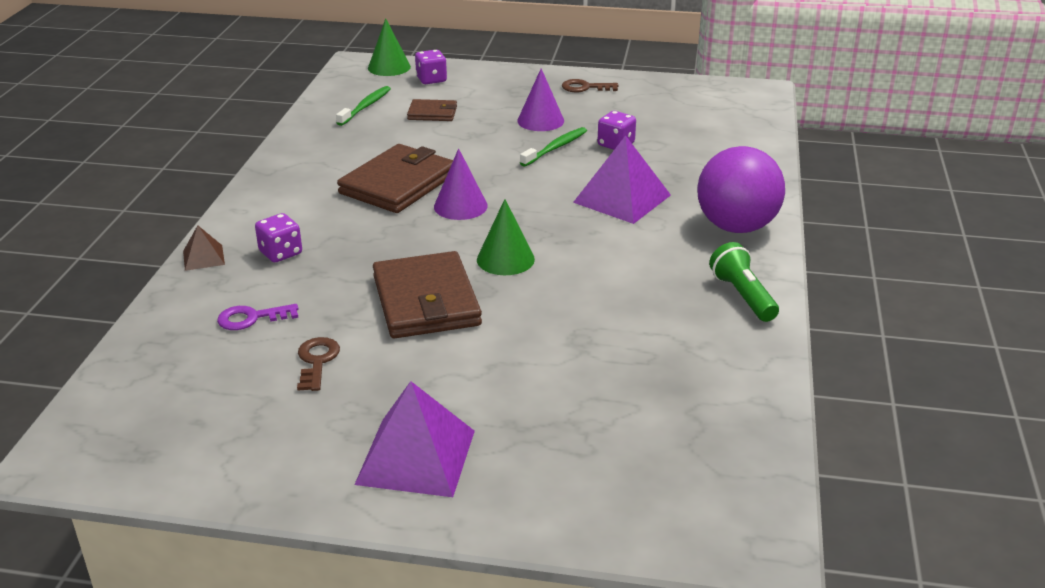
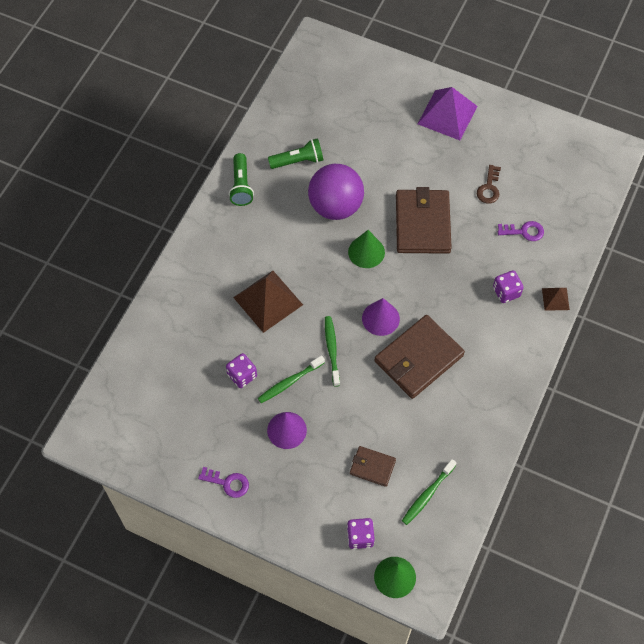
camera: 165 degrees left, 30 degrees up
(515, 175) = (332, 350): none -> green toothbrush
(585, 87) = (228, 483): brown key -> purple key
(622, 198) = (268, 301): purple pyramid -> brown pyramid
(670, 340) = (298, 161): none -> green flashlight
(736, 227) = (209, 250): purple ball -> purple ball (335, 206)

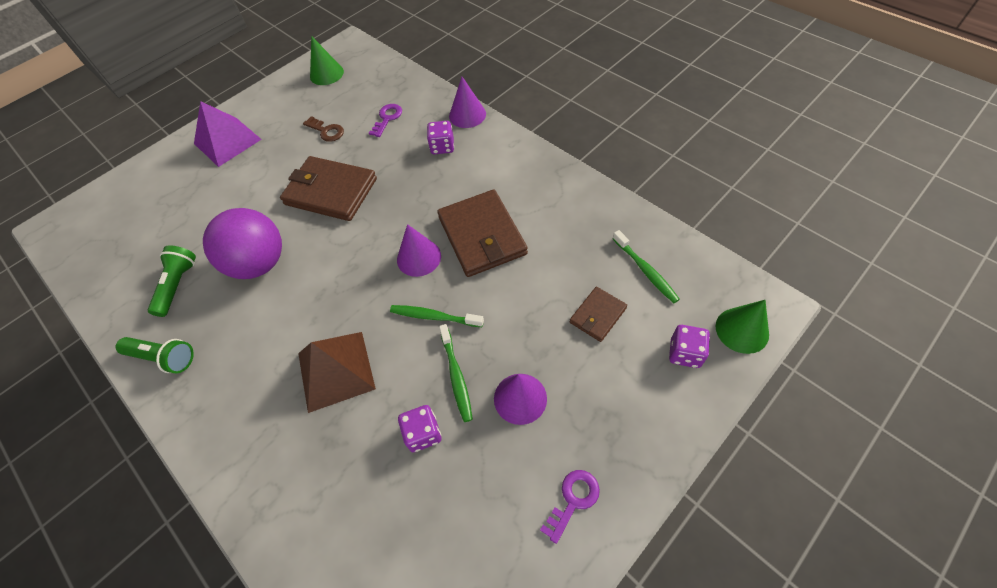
camera: 65 degrees left, 5 degrees down
(366, 252) = (332, 249): green cone -> green cone (326, 74)
(555, 299) = (467, 115): brown pyramid -> purple cone

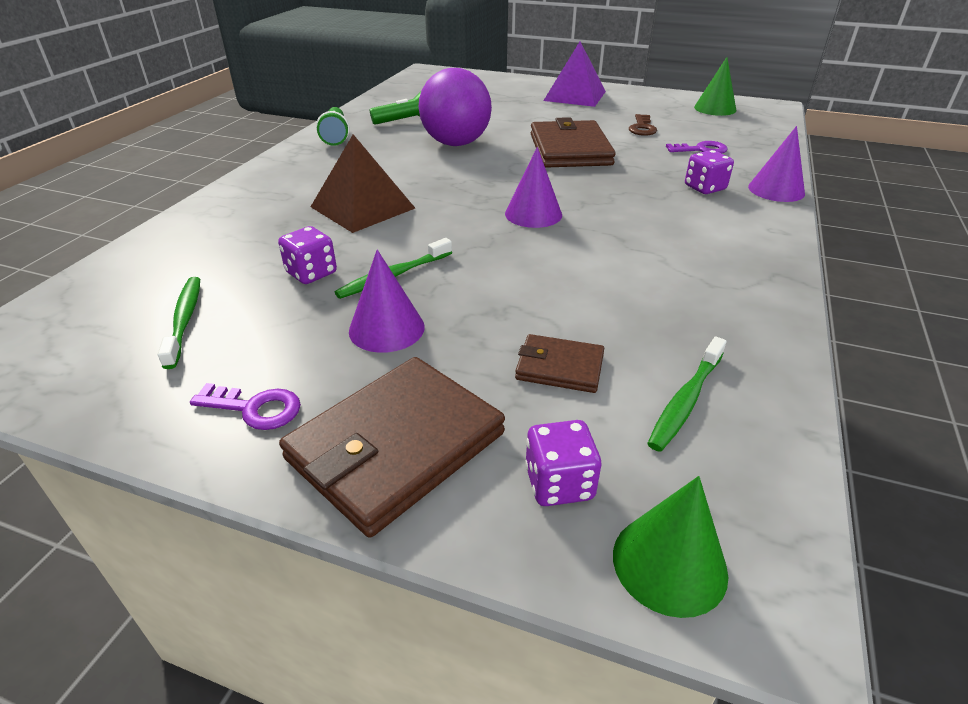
camera: 60 degrees right, 20 degrees down
(434, 317) = (462, 243): green toothbrush -> green toothbrush (184, 320)
(482, 236) = (603, 244): brown wallet -> brown wallet (396, 446)

